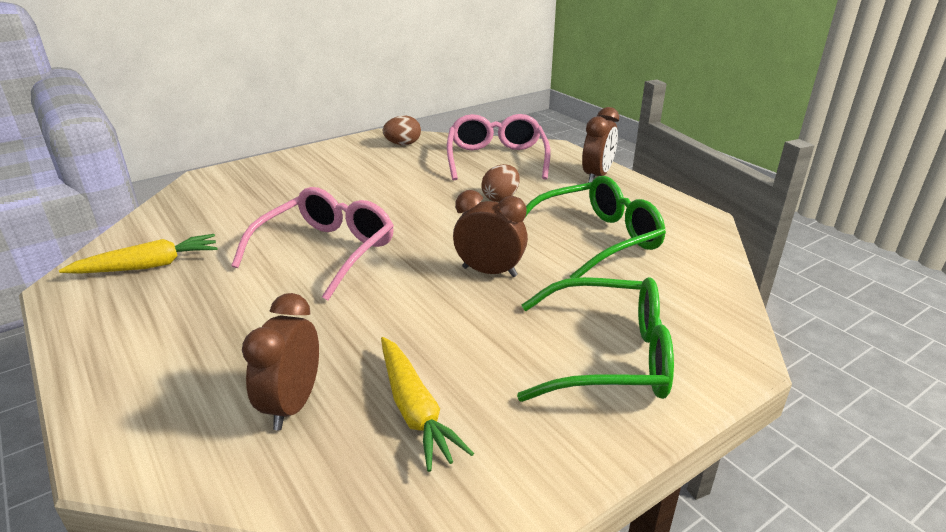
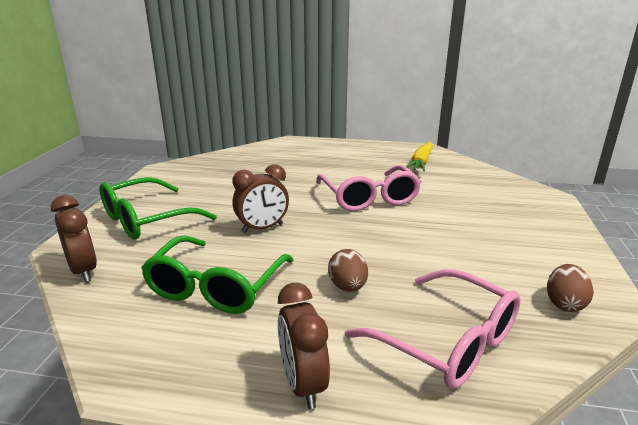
camera: 135 degrees right, 5 degrees down
(293, 405) = (263, 162): brown clock -> brown clock (83, 271)
(414, 409) = (217, 176): yellow carrot -> none

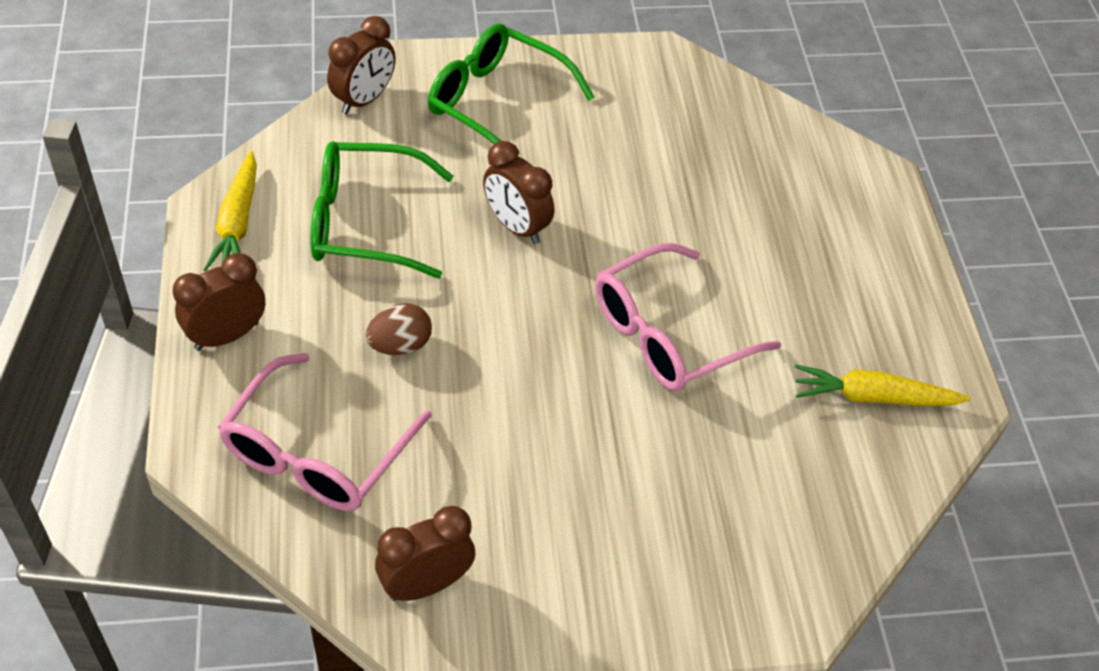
camera: 70 degrees right, 25 degrees up
(162, 360) = (237, 222): none -> yellow carrot
(564, 304) = (426, 585): brown egg -> brown clock

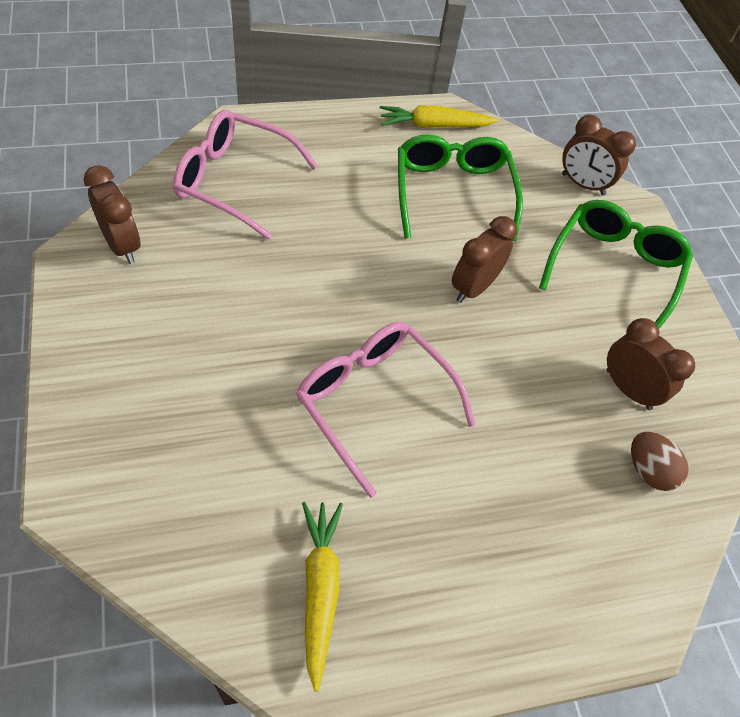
camera: 80 degrees right, 5 degrees up
(227, 336) = (330, 129): brown clock -> brown clock (628, 389)
(400, 345) = (335, 220): brown egg -> brown egg (648, 470)

